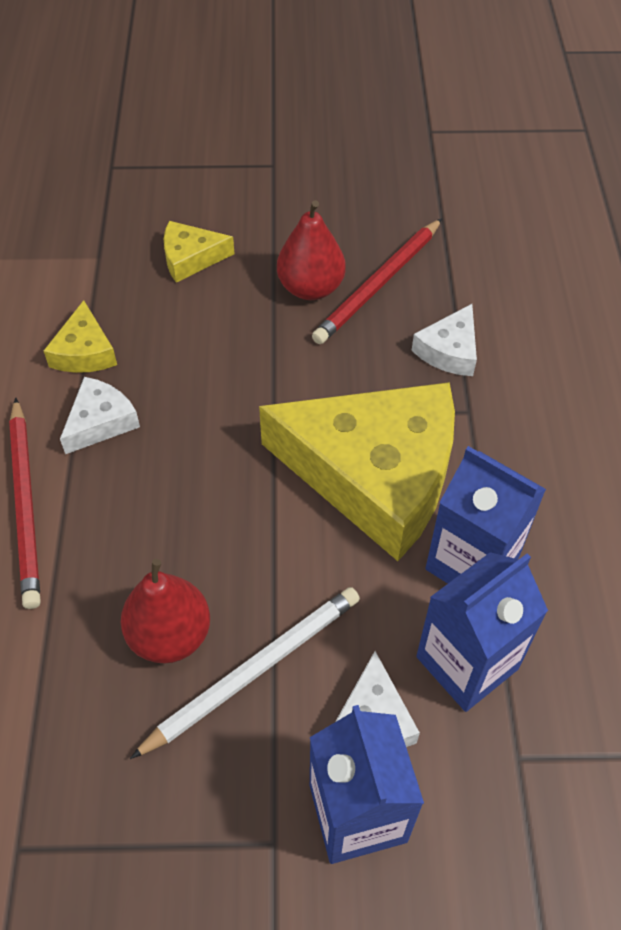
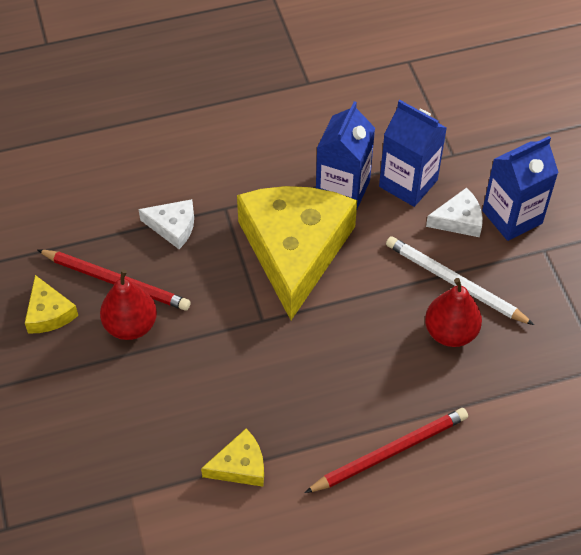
camera: 105 degrees left, 0 degrees up
(100, 422) = (304, 429): white cheese -> none
(191, 258) = (116, 421): yellow cheese -> yellow cheese (49, 313)

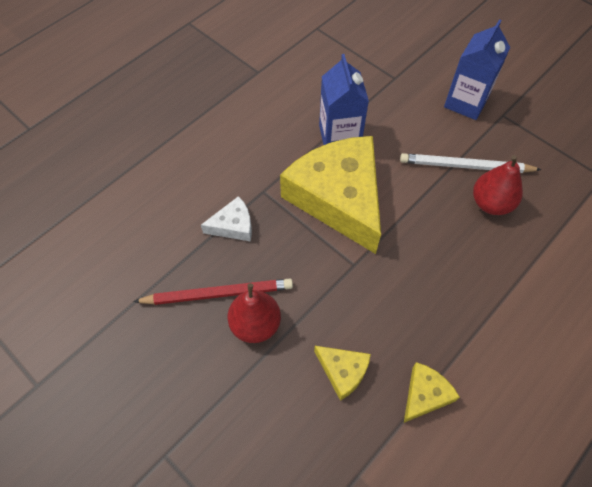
camera: 30 degrees left, 5 degrees up
(49, 313) = (179, 351): yellow cheese -> yellow cheese (343, 371)
(390, 452) = (521, 317): red pencil -> none
(408, 183) = (381, 111): blue carton -> none
(459, 220) = (434, 121): white cheese -> none

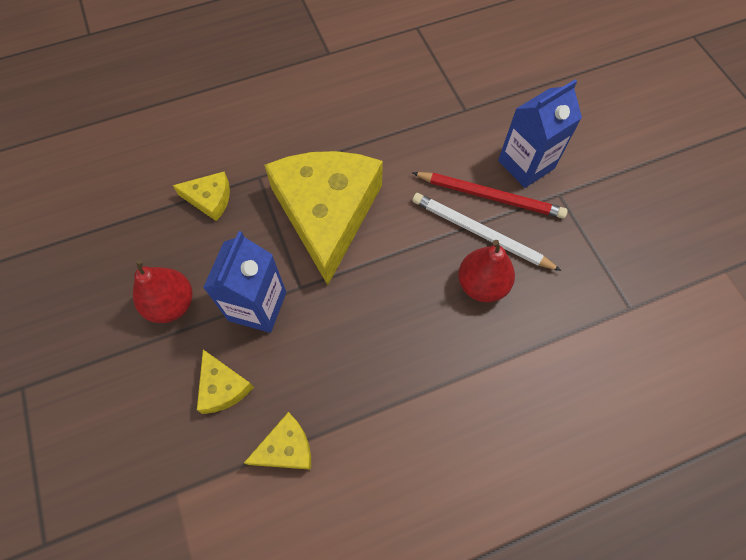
camera: 25 degrees right, 5 degrees up
(218, 293) = (156, 259): red pencil -> red pencil (490, 196)
(233, 225) = (210, 199): white cheese -> yellow cheese
(339, 137) = (367, 150): blue carton -> blue carton (257, 306)

